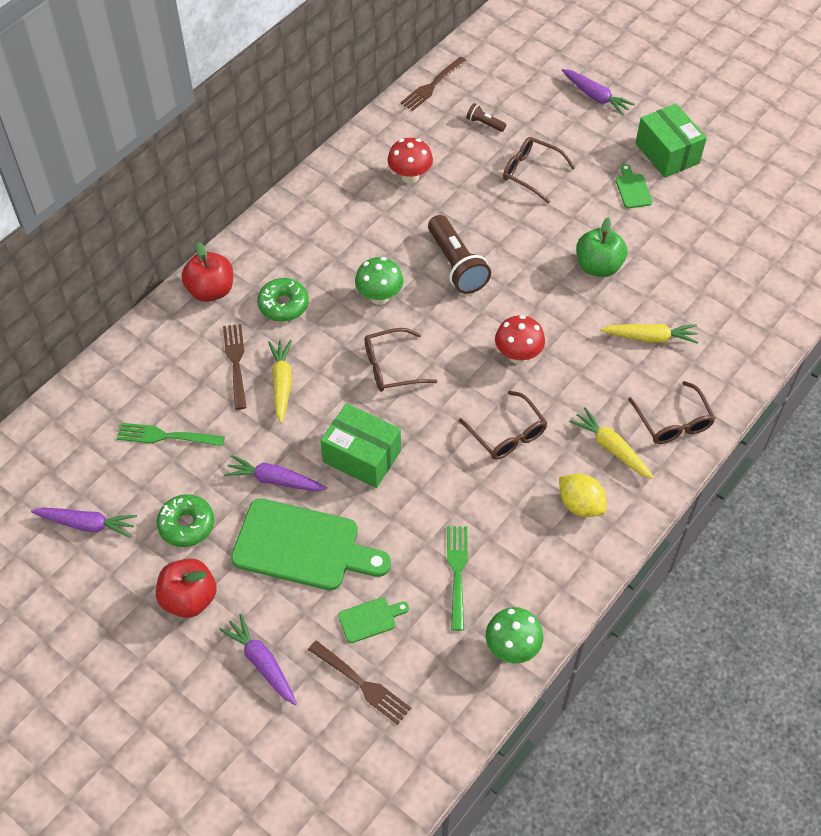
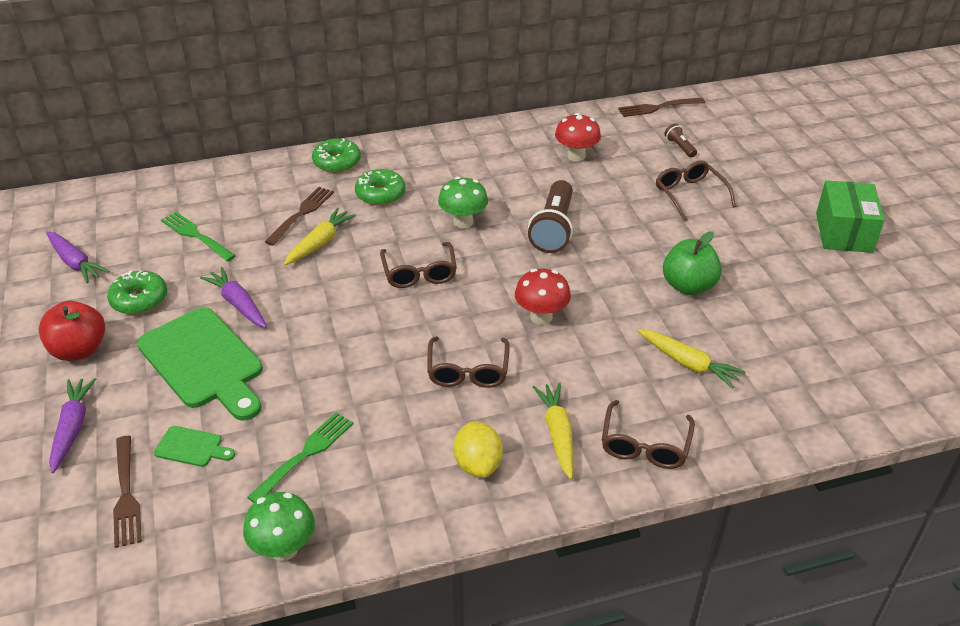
camera: 35 degrees right, 15 degrees down
(211, 290) = (337, 162): red apple -> green donut
(361, 456) = (324, 323): green box -> none
(391, 367) = (419, 273): brown glasses -> brown glasses turned 120 degrees counterclockwise
(595, 96) = (806, 167): purple carrot -> none
(632, 189) = (781, 244): green cutting board -> none

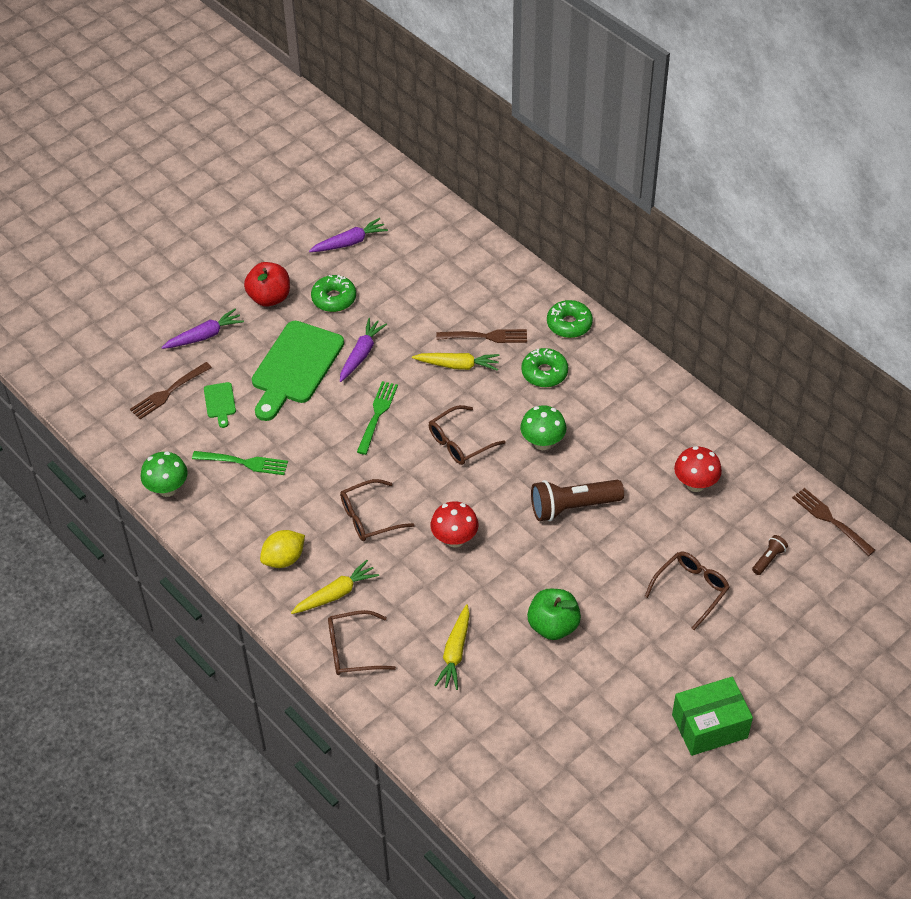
camera: 65 degrees right, 10 degrees up
(75, 263) = (349, 242): purple carrot -> purple carrot turned 135 degrees counterclockwise
(196, 236) = (420, 290): green fork -> green fork (377, 415)

